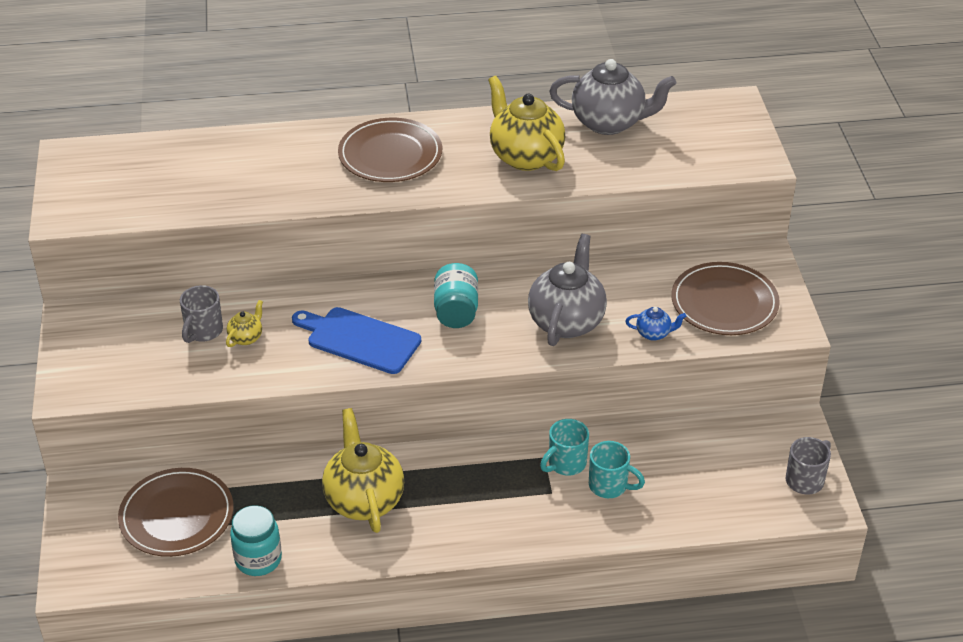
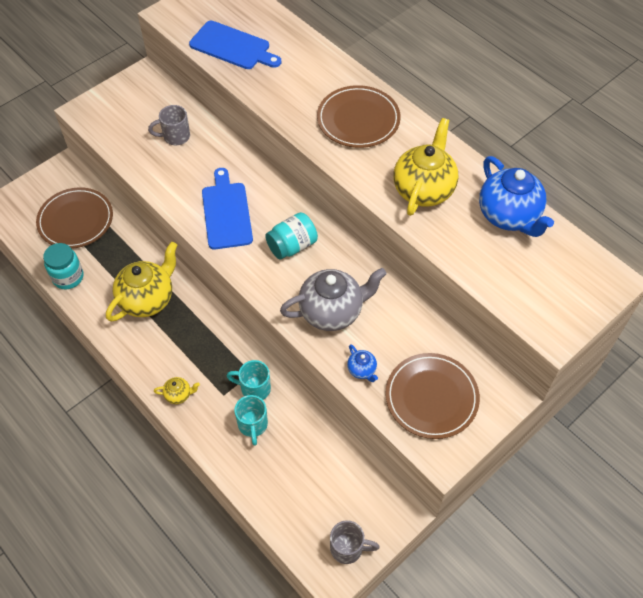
camera: 55 degrees right, 15 degrees up
(180, 192) = (233, 47): none -> blue cutting board
(246, 338) = (185, 159): yellow teapot -> yellow teapot (178, 395)
(609, 123) = (509, 216): grey teapot -> blue teapot

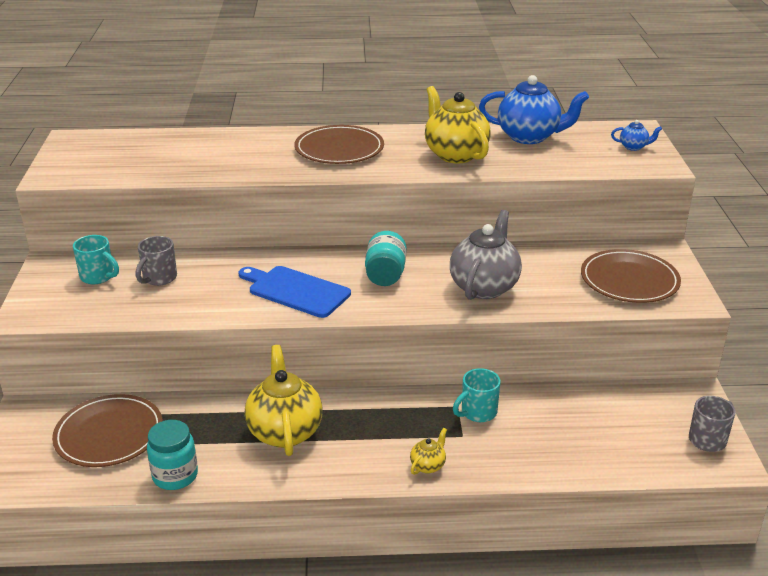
camera: 50 degrees left, 25 degrees down
(233, 47) = (155, 164): blue cutting board -> none
(253, 425) = (518, 433): turquoise mug -> turquoise mug (98, 277)
(362, 370) = (564, 299): blue teapot -> blue teapot (633, 147)

